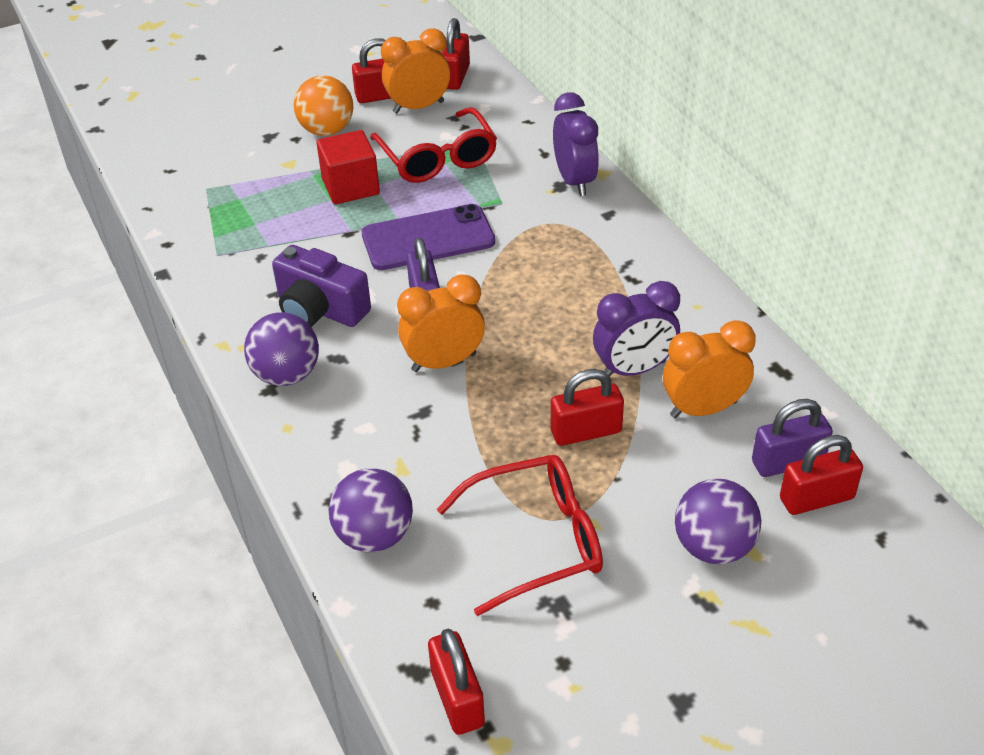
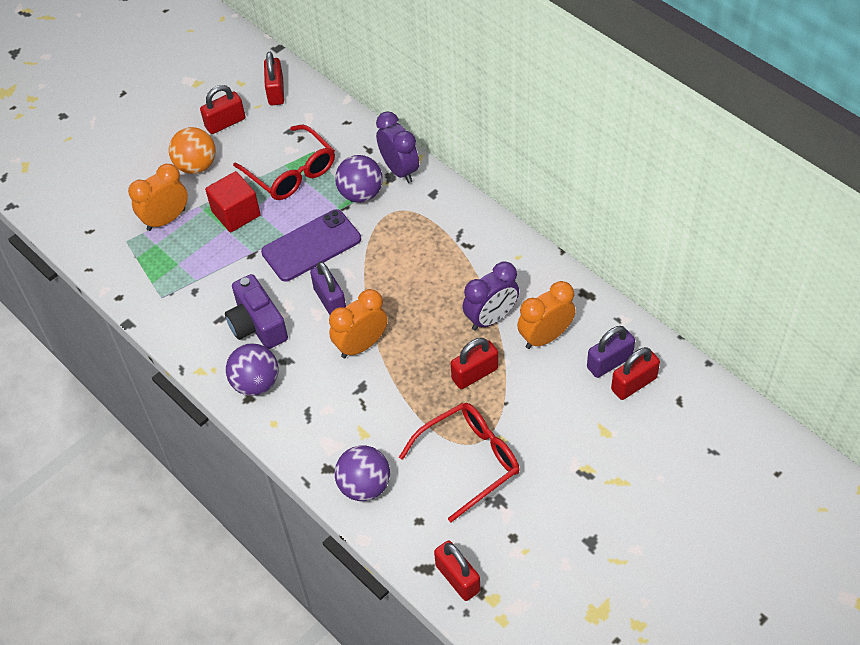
camera: 15 degrees left, 10 degrees up
(320, 309) = (257, 325): purple camera -> purple camera turned 45 degrees clockwise
(418, 107) = (258, 127): orange clock -> orange clock (166, 219)
(713, 547) = (580, 435): purple ball -> purple ball (361, 194)

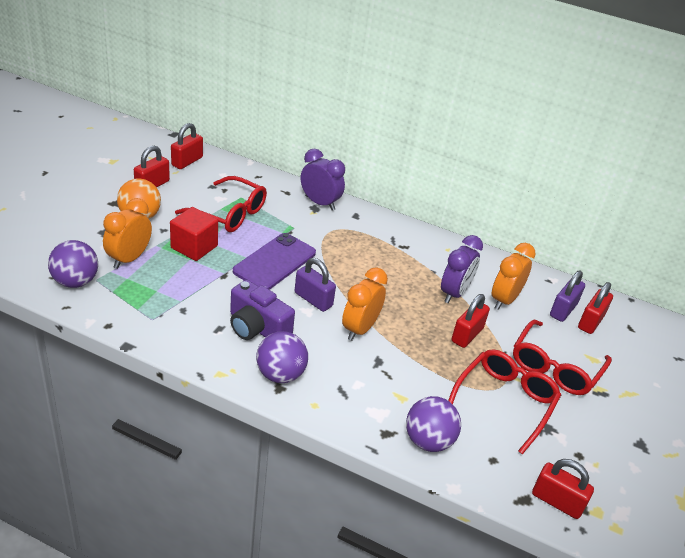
camera: 30 degrees left, 15 degrees down
(276, 92) = (187, 161): red padlock -> red padlock turned 60 degrees clockwise
(361, 194) = (297, 222): purple ball -> purple ball (75, 282)
(552, 433) = (555, 367): none -> red glasses

